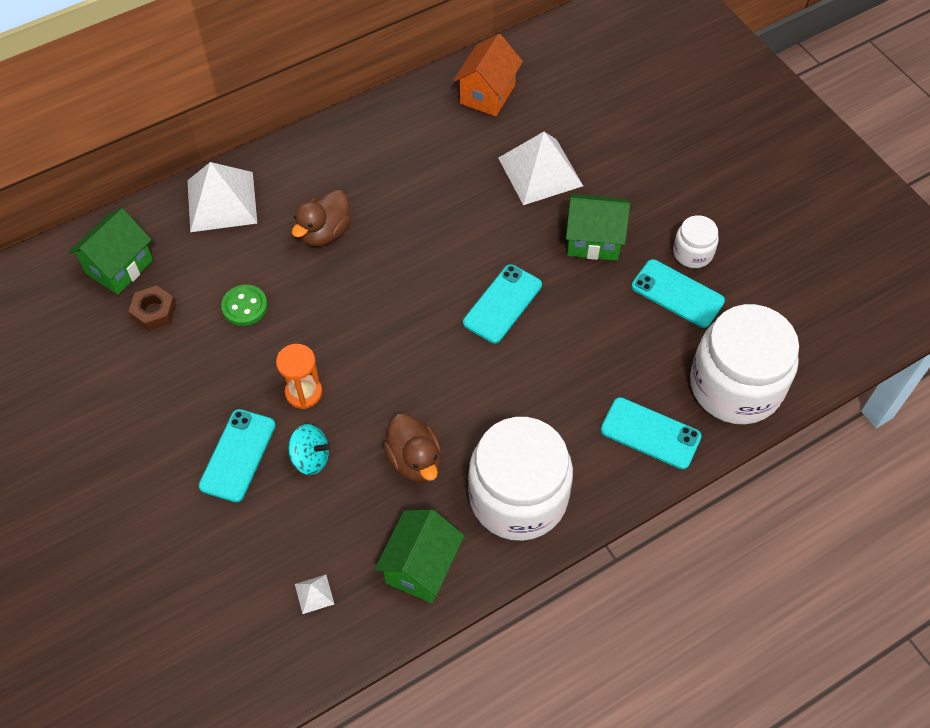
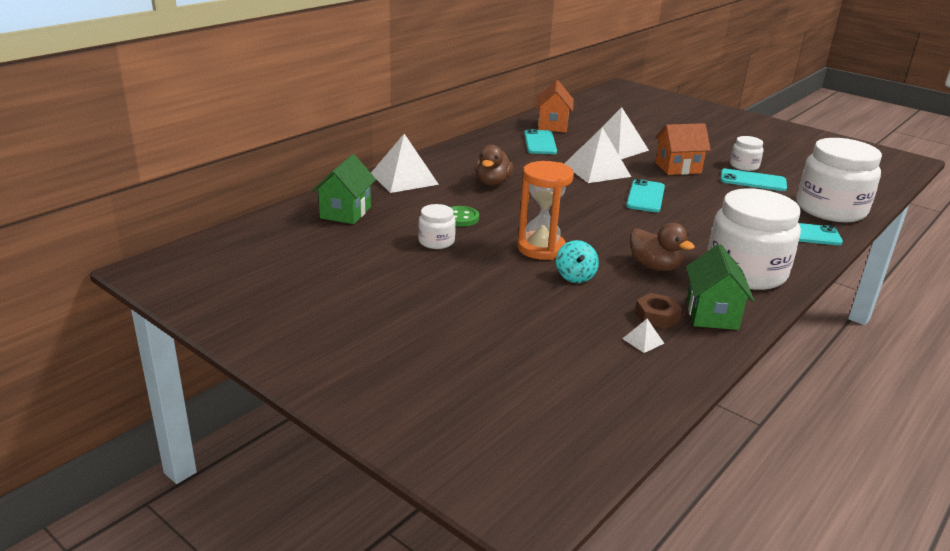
camera: 20 degrees left, 30 degrees down
(154, 311) = (390, 228): brown nut -> brown nut (656, 316)
(192, 351) = (436, 241): none -> white jar
(238, 455) = (516, 283): turquoise phone -> turquoise phone (540, 143)
(303, 392) = (541, 248): orange hourglass -> orange hourglass, size x1.56
(311, 458) = (575, 276): turquoise spinning top -> turquoise spinning top turned 90 degrees clockwise
(477, 226) = (596, 170): none -> white pyramid
(593, 241) = (678, 168): green house -> orange house

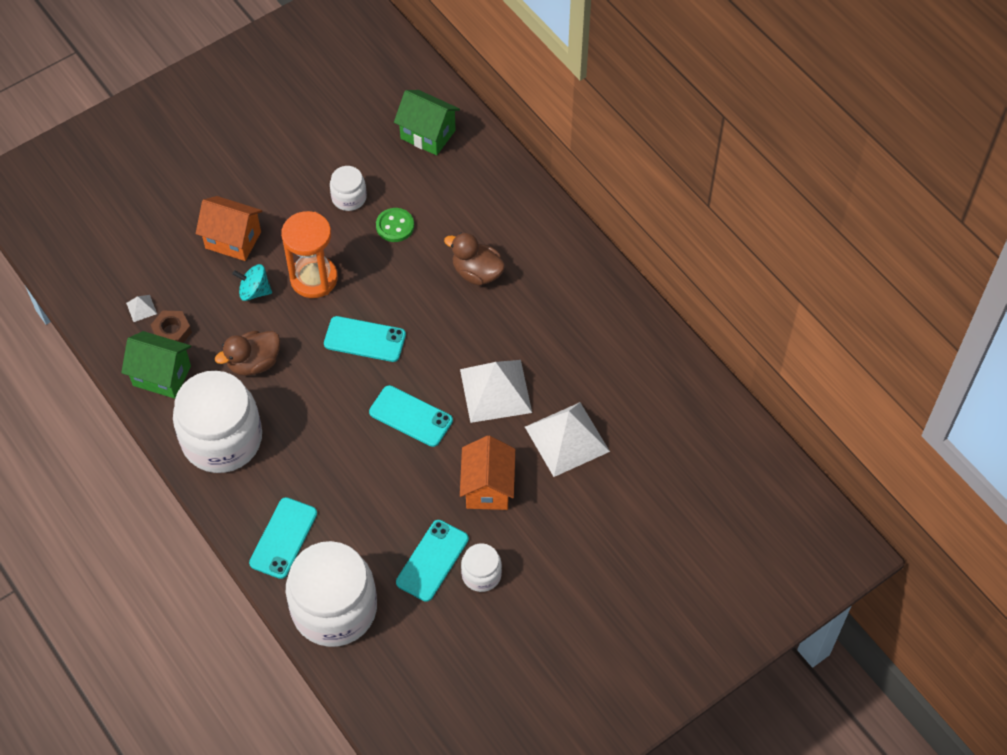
camera: 105 degrees right, 30 degrees up
(404, 178) = (503, 192): white pyramid -> none
(540, 143) = (596, 354): turquoise phone -> turquoise phone (364, 339)
(552, 126) = (660, 387): orange house -> orange house (233, 240)

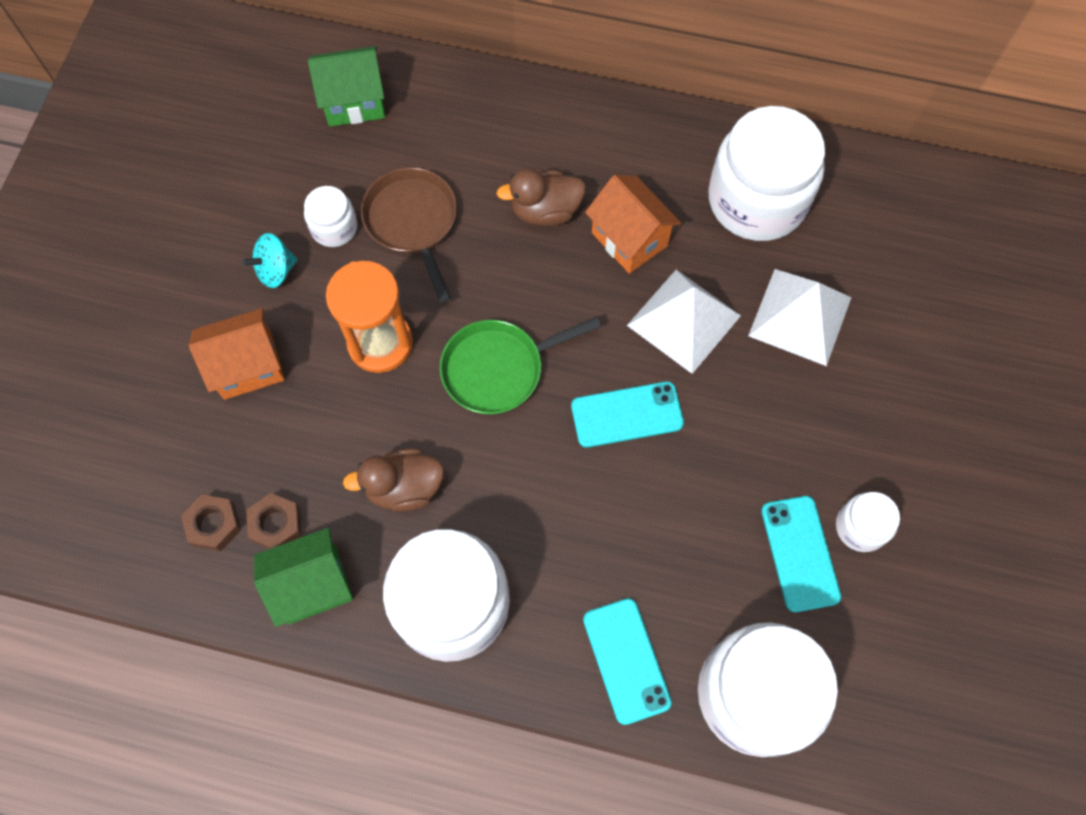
camera: 40 degrees left, 10 degrees up
(141, 308) = (214, 525): white pyramid -> brown nut
(254, 291) = (327, 406): turquoise spinning top -> turquoise spinning top (276, 270)
(254, 363) = (404, 488): brown duck -> brown duck turned 60 degrees clockwise
(364, 339) = (499, 369): turquoise phone -> green pan
(395, 226) = (413, 223): green button -> brown pan
(488, 487) = (776, 429): orange house -> orange house (629, 239)
(610, 356) = (757, 200): none -> white jar

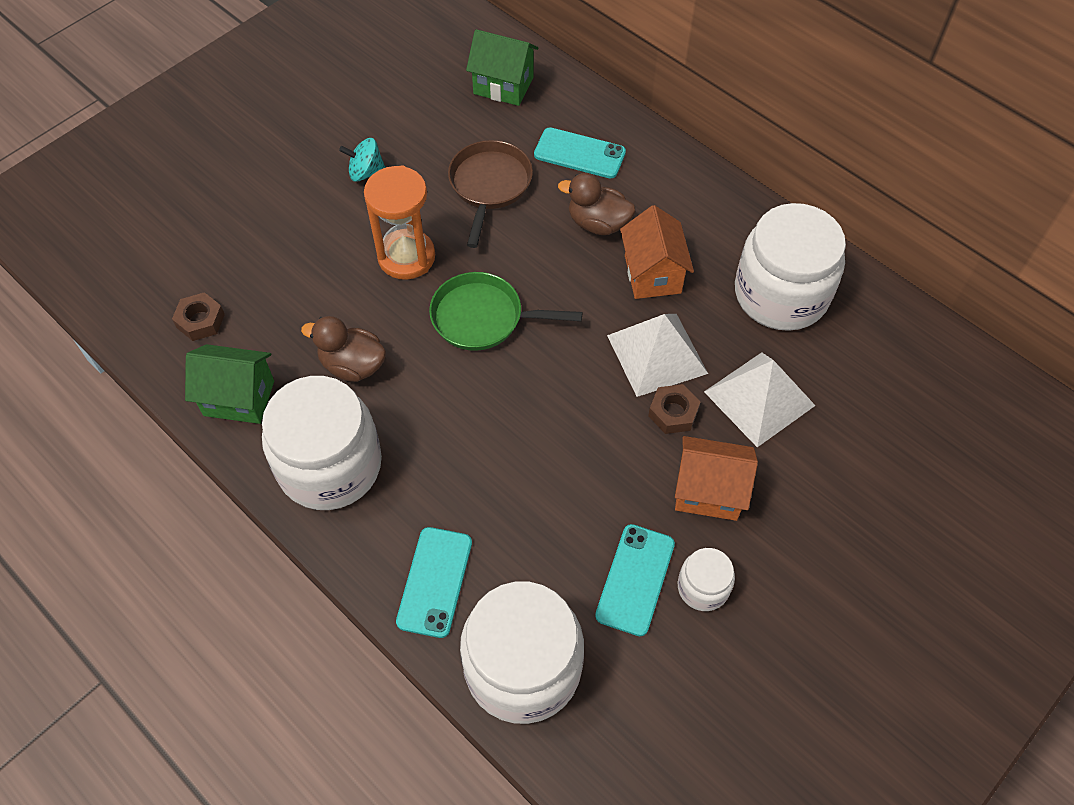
camera: 30 degrees right, 10 degrees down
(248, 367) = (300, 227): orange house -> orange house (708, 491)
(276, 524) = (243, 343): brown nut -> brown nut (673, 413)
(334, 227) = (428, 163): white jar -> none
(627, 415) = (561, 400): turquoise phone -> turquoise phone (579, 154)

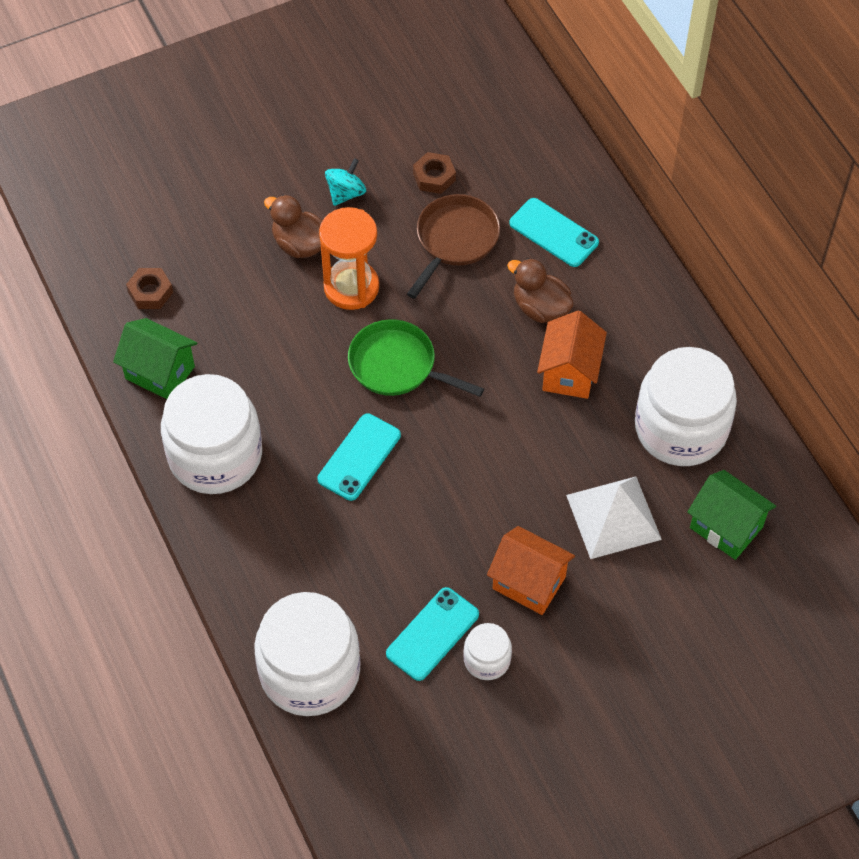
camera: 20 degrees right, 0 degrees up
(353, 365) = (266, 374): brown duck -> brown duck (299, 244)
(366, 172) = (346, 193): turquoise spinning top -> turquoise spinning top turned 105 degrees clockwise
(434, 581) = (265, 580): turquoise phone -> turquoise phone (359, 457)
(503, 86) = (510, 141): green house -> green house (726, 527)
(656, 354) = (539, 448): white pyramid -> none
(673, 413) = (529, 505): brown nut -> brown nut (434, 177)

